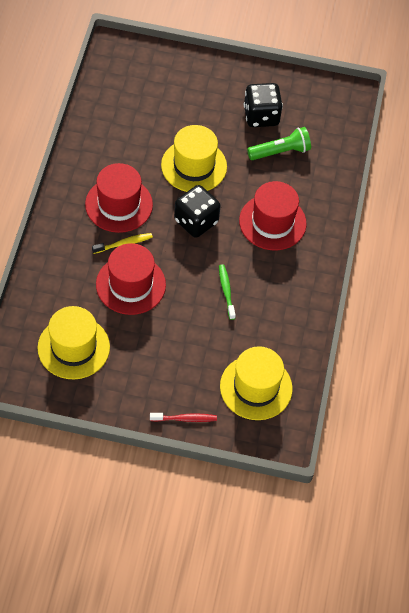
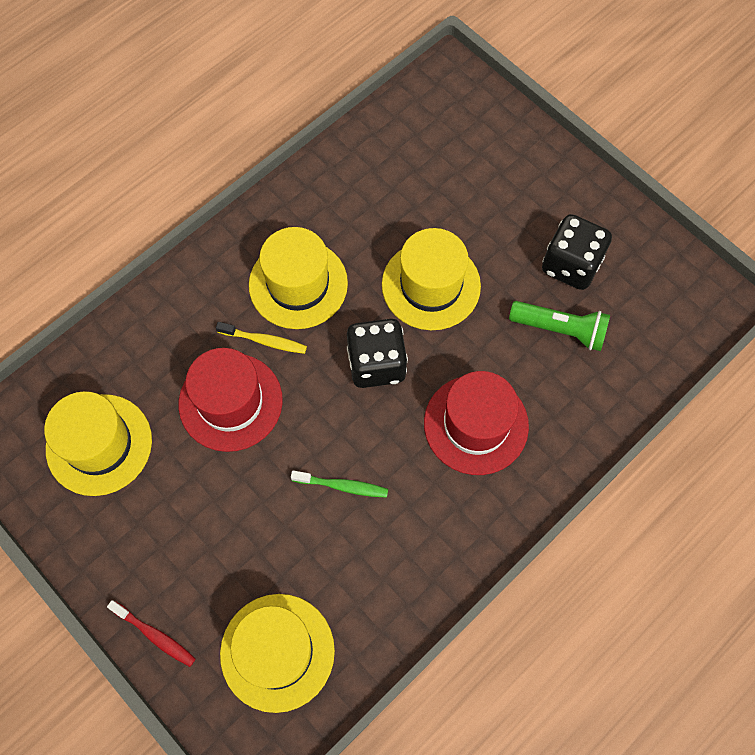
camera: 40 degrees right, 10 degrees up
(119, 204) = (298, 284): red hat -> yellow hat
(226, 291) = (342, 486): green toothbrush -> green toothbrush turned 75 degrees clockwise

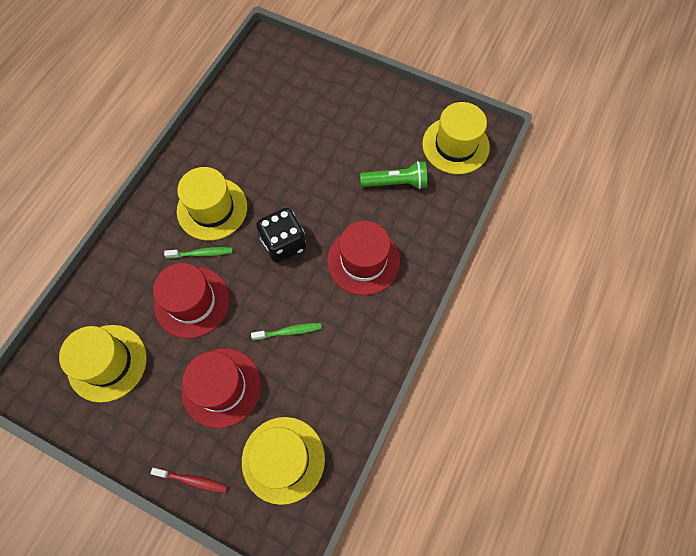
camera: 20 degrees left, 0 degrees up
(230, 528) = (221, 387): none -> red hat
(264, 341) = (202, 253): yellow toothbrush -> green toothbrush
(431, 285) = (302, 181): yellow hat -> yellow hat (455, 145)
(571, 265) = (388, 140): black dice -> none

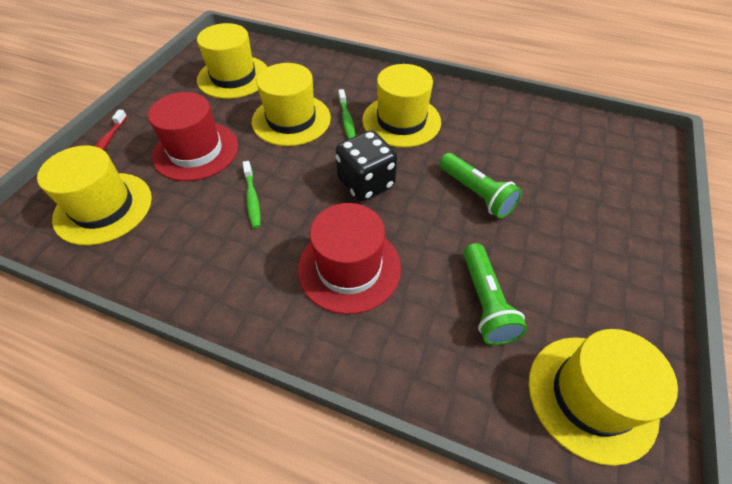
camera: 85 degrees right, 15 degrees down
(192, 302) = (291, 120): red hat -> yellow hat
(305, 169) = (476, 193): none -> green flashlight

